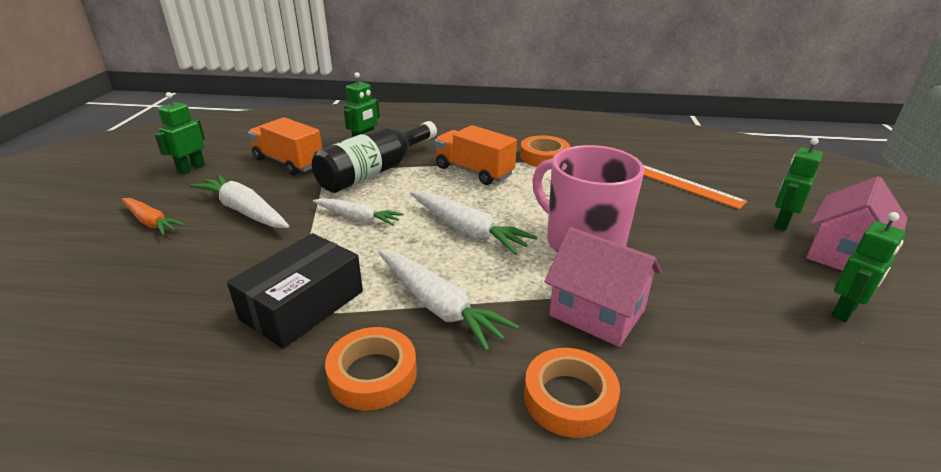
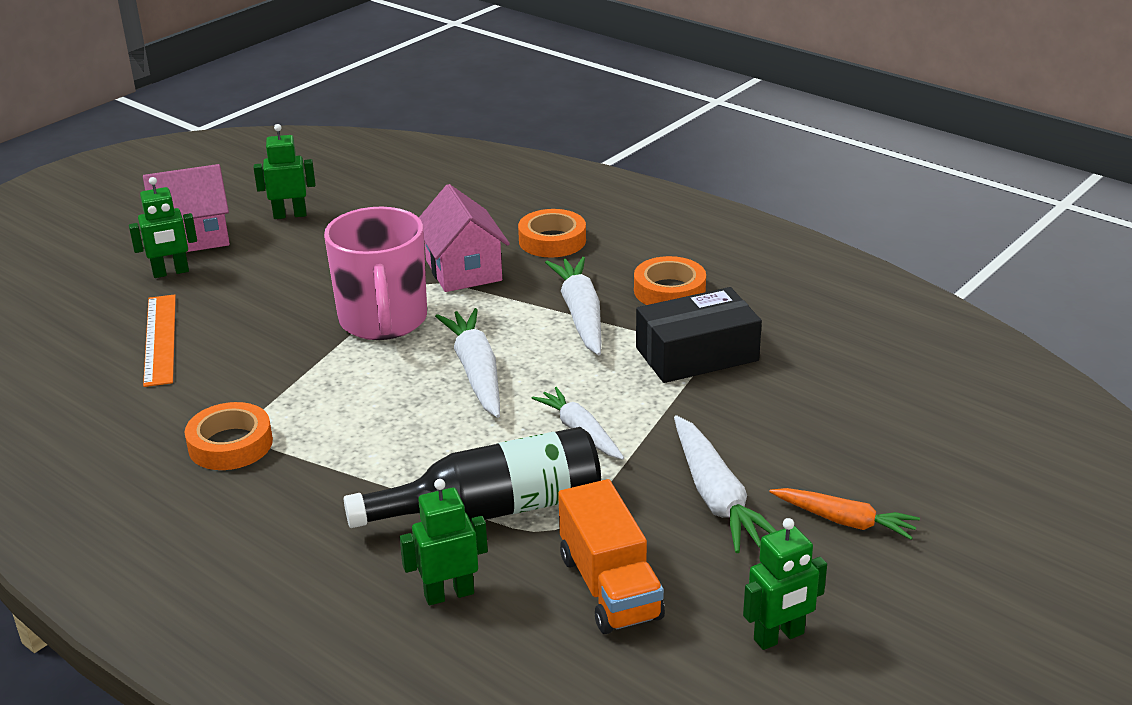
camera: 145 degrees left, 0 degrees up
(151, 222) = (844, 521): orange carrot -> orange carrot turned 135 degrees clockwise
(474, 171) = (360, 454): orange truck -> none

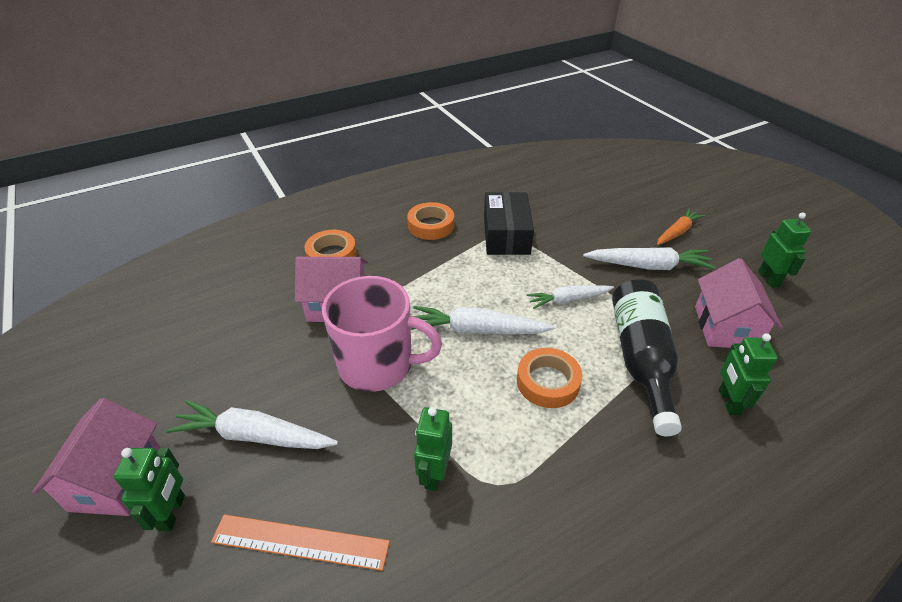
camera: 70 degrees left, 10 degrees up
(230, 444) = (512, 506): orange tape -> orange tape (548, 382)
(290, 215) = (149, 392): green robot -> green robot (434, 473)
(581, 315) = (435, 266): white carrot -> white carrot (254, 436)
(609, 587) = (725, 327): orange truck -> pink house

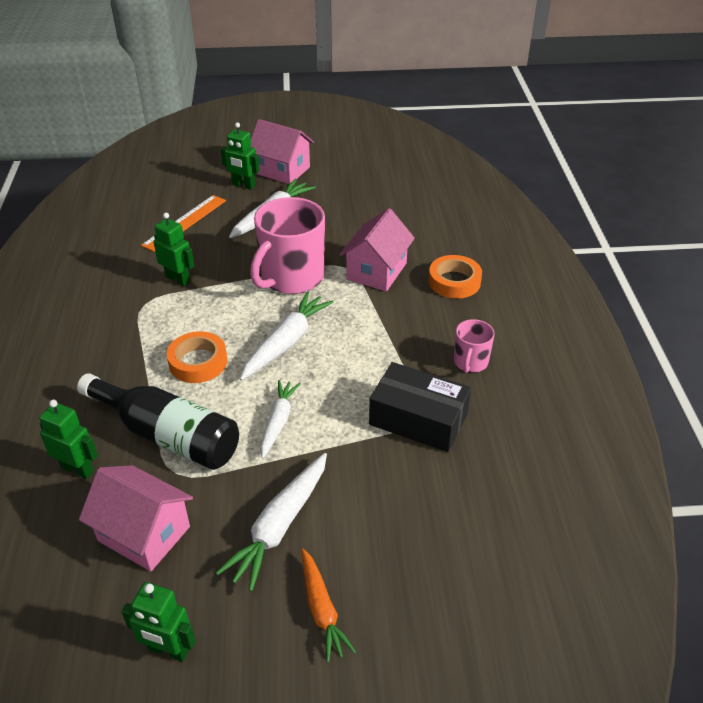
camera: 115 degrees right, 0 degrees up
(431, 225) = (470, 362): orange tape -> pink mug

